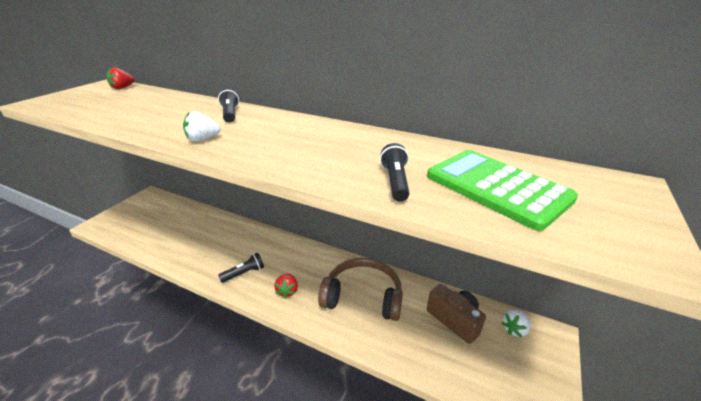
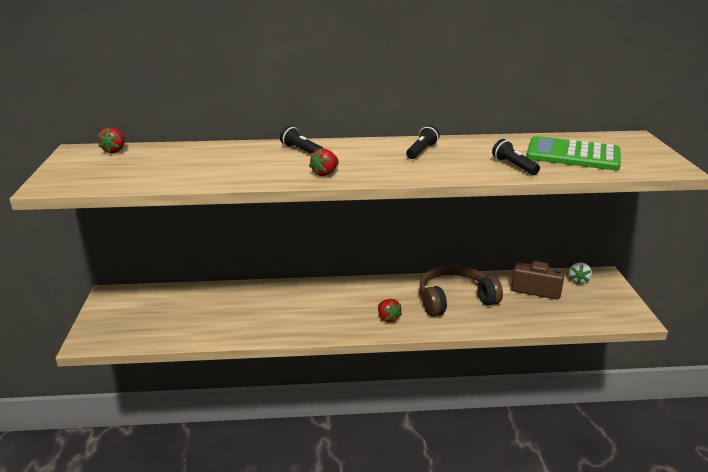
camera: 30 degrees left, 5 degrees down
(202, 139) = (325, 173): white strawberry -> red strawberry
(244, 273) = (331, 320): black flashlight -> black flashlight (421, 151)

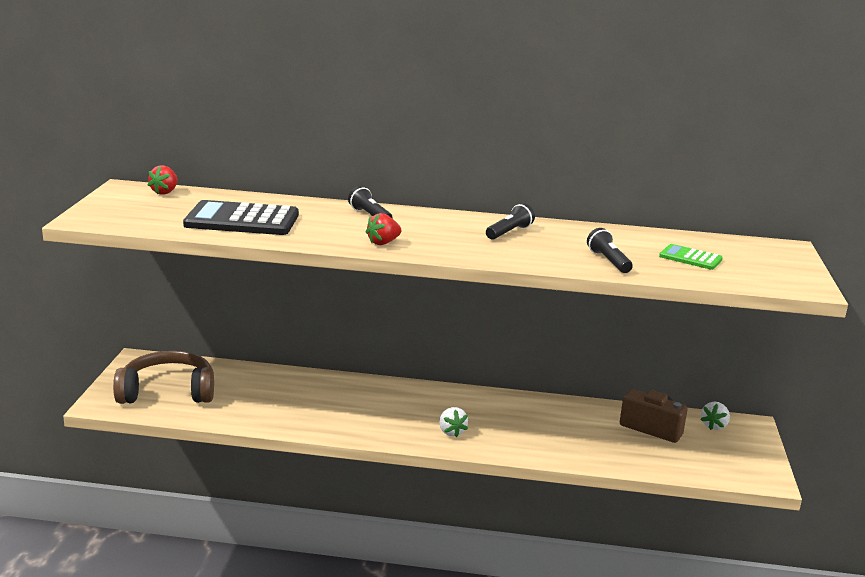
camera: 10 degrees right, 5 degrees down
(194, 168) = (242, 220): none -> black calculator
(388, 318) = (451, 432): red strawberry -> white strawberry
(455, 299) = (543, 424): brown headphones -> brown headphones (167, 391)
(572, 155) = (690, 258): green calculator -> green calculator, size x0.52

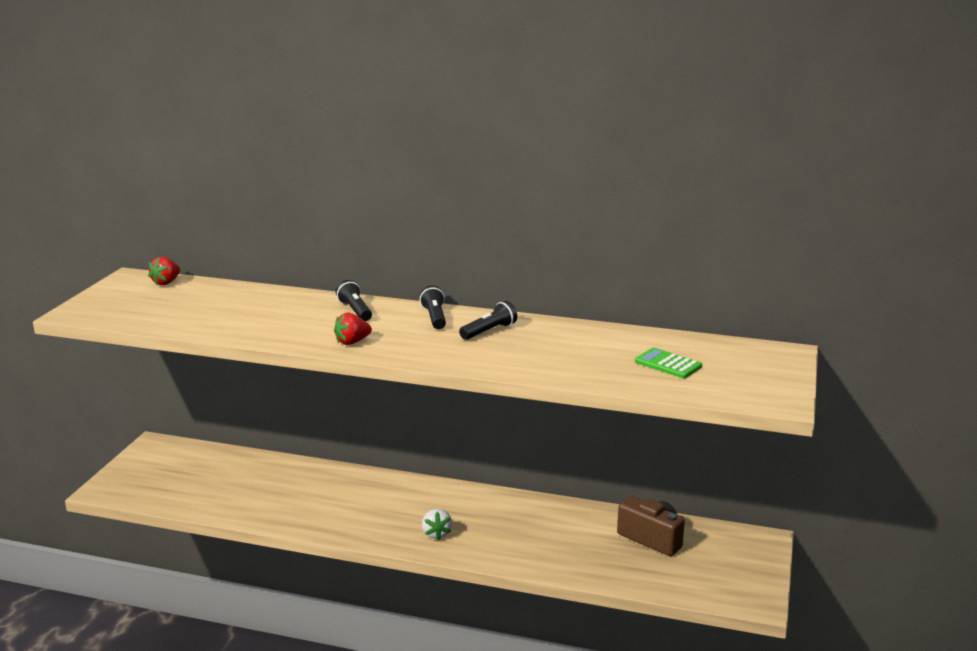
camera: 10 degrees right, 0 degrees up
(167, 391) = (170, 479): brown headphones -> none
(242, 220) = (225, 315): black calculator -> none
(608, 261) = (576, 366): black flashlight -> black flashlight (435, 317)
(714, 426) = (721, 539): white strawberry -> none

